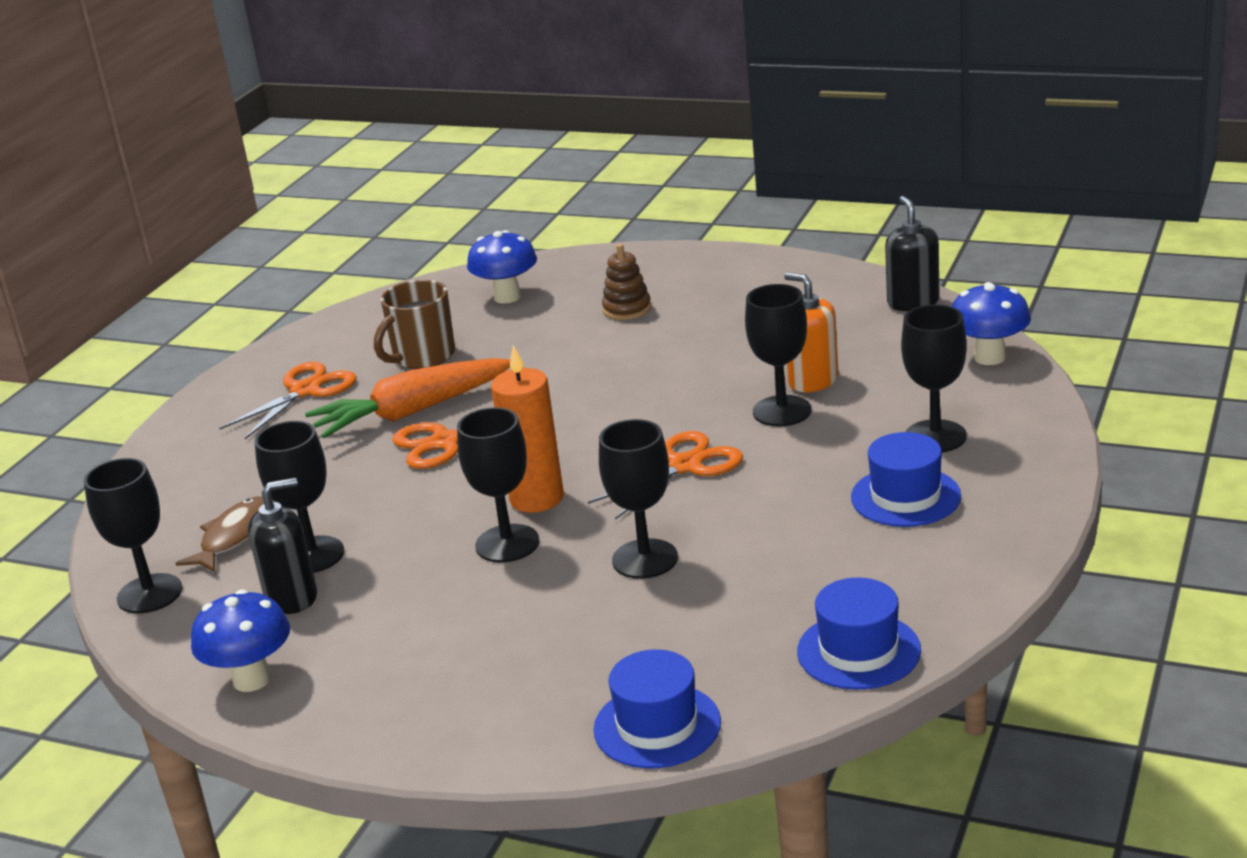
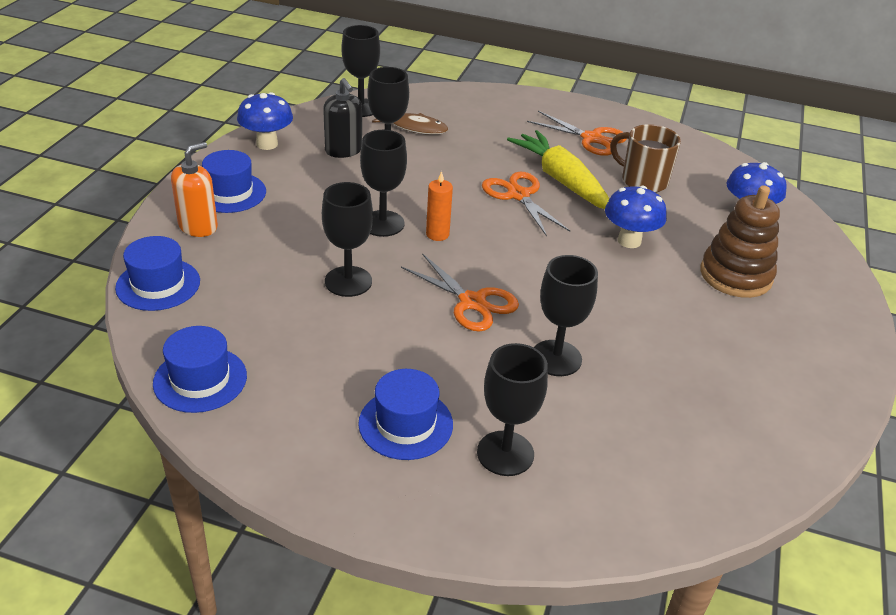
camera: 80 degrees right, 10 degrees up
(405, 696) = (230, 193): none -> blue hat
(412, 412) = (561, 180): orange carrot -> yellow carrot
(536, 498) = (437, 234): orange candle -> orange candle, size x0.60
(627, 309) = (735, 275): brown stacking toy -> brown stacking toy, size x1.69
(813, 381) = (610, 380): orange soap dispenser -> orange soap dispenser (198, 226)
(913, 302) = (782, 464): black soap dispenser -> none
(989, 357) = (664, 512): blue mushroom -> blue mushroom (629, 241)

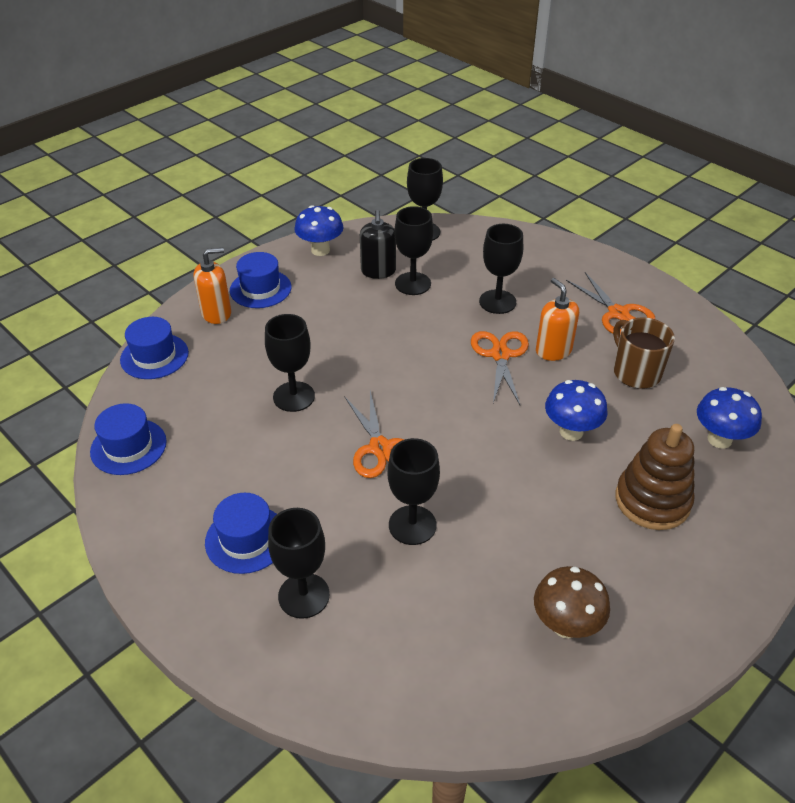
camera: 30 degrees right, 5 degrees up
(382, 223) = (360, 350): black goblet -> black goblet (497, 302)
(414, 127) = (456, 262): brown fish -> none
(437, 234) = (398, 374): orange candle -> none
(561, 180) = (553, 350): yellow carrot -> orange soap dispenser
(749, 393) = (566, 625): none -> brown mushroom

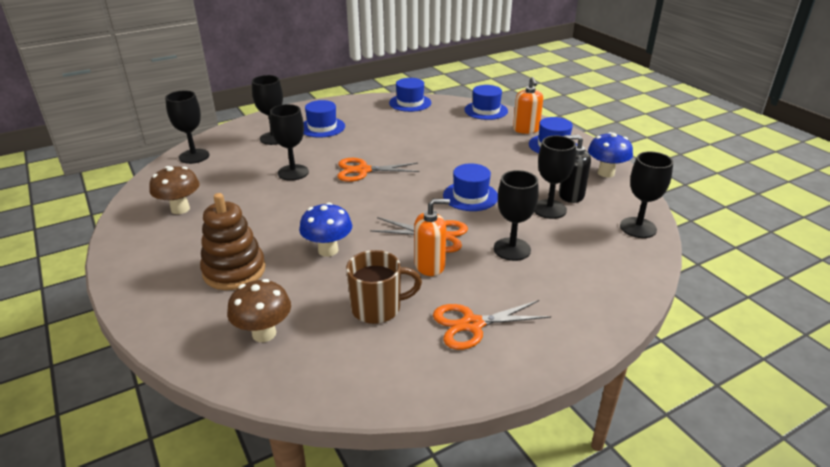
camera: 105 degrees right, 10 degrees down
(294, 396) = (427, 148): black goblet -> black goblet (194, 156)
(409, 340) = (470, 196): none -> blue hat
(719, 439) = (264, 333): blue mushroom -> brown mushroom

